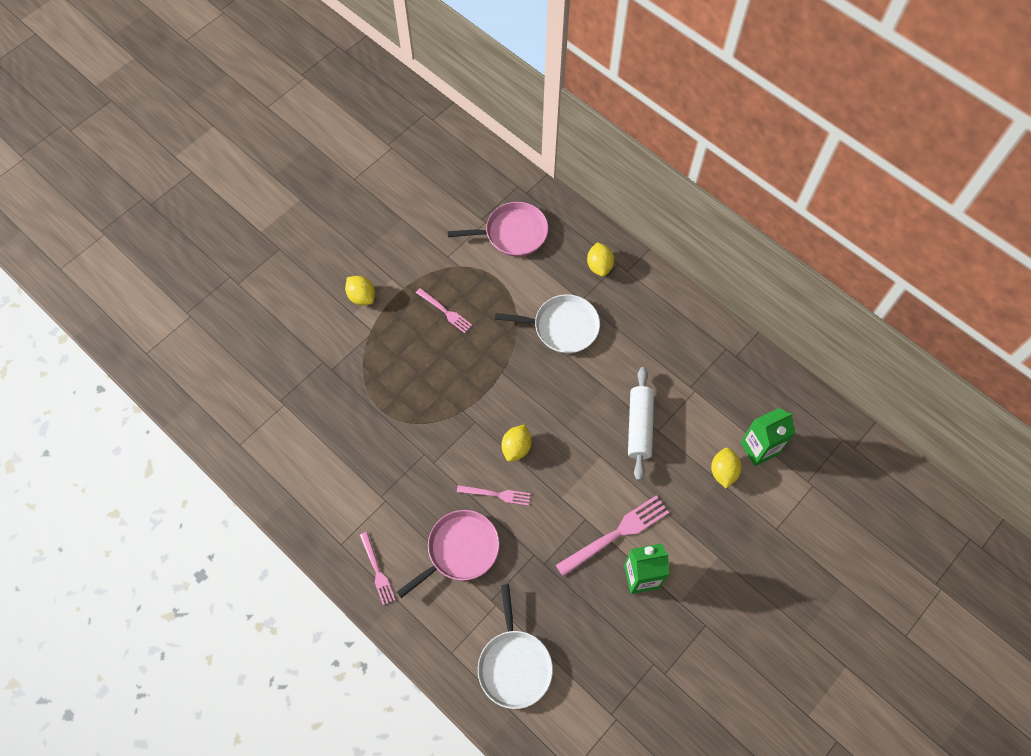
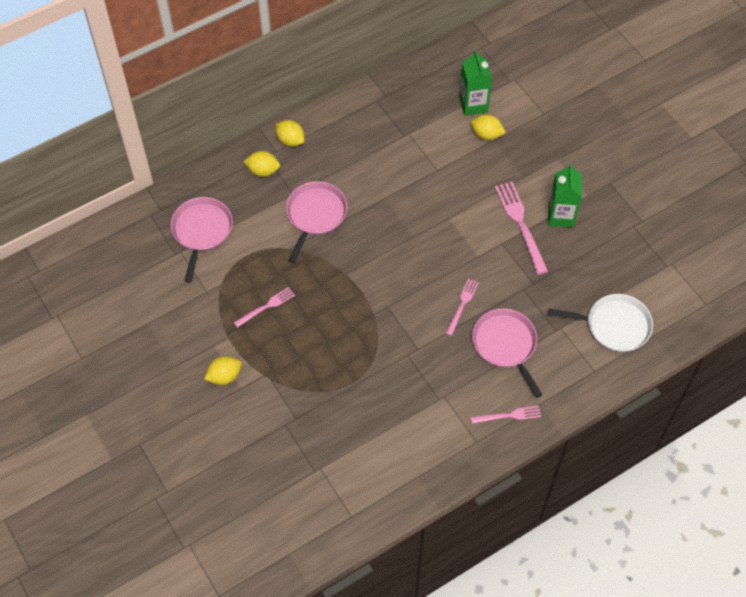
camera: 75 degrees left, 5 degrees down
(516, 448) = (422, 279): yellow lemon -> yellow lemon (290, 140)
(562, 327) = (315, 215): white pan -> pink pan
(639, 426) = (429, 182): white rolling pin -> none

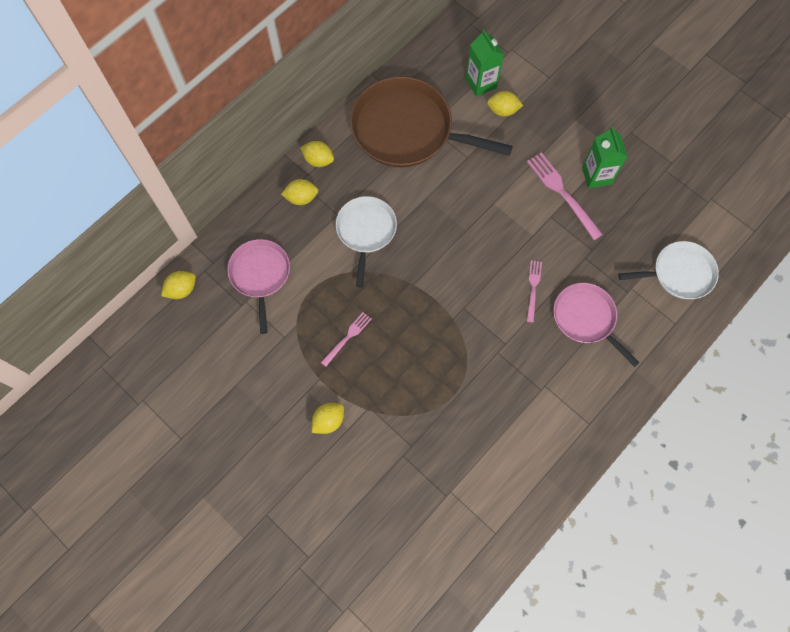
camera: 15 degrees left, 10 degrees up
(124, 227) = (182, 289): none -> yellow lemon
(315, 215) = (366, 231): pink pan -> white pan
(386, 132) = (407, 130): none -> brown pan
(508, 415) = (611, 389): pink fork -> none

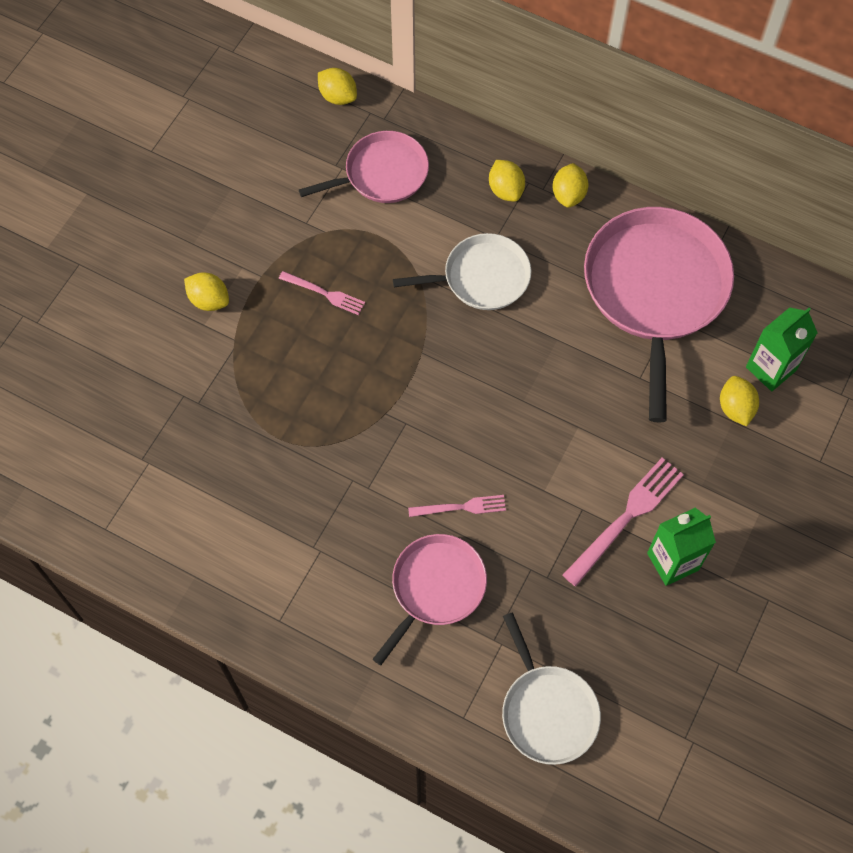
camera: 75 degrees right, 5 degrees down
(407, 130) = (655, 290): brown pan -> pink pan

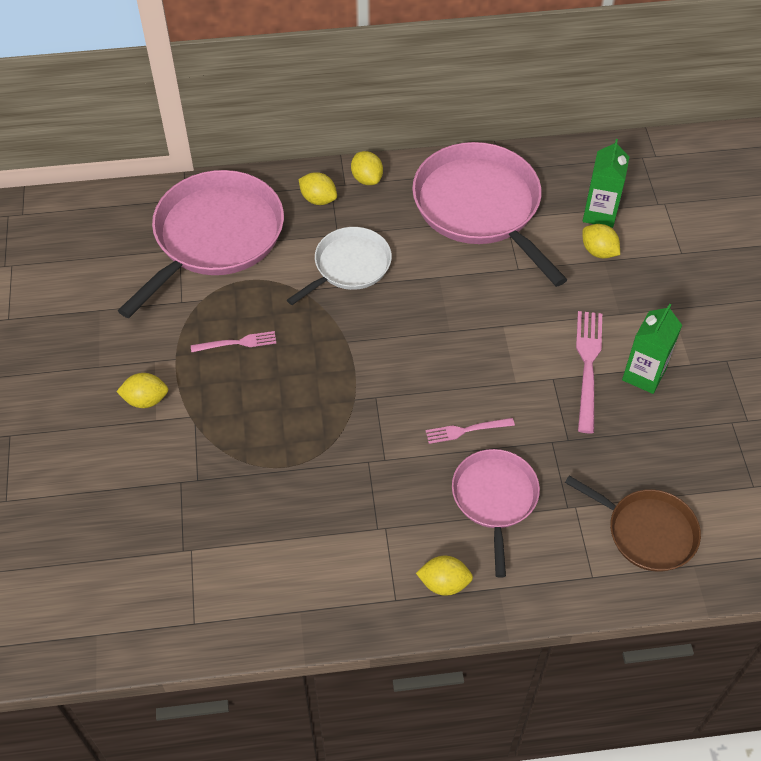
camera: 35 degrees left, 10 degrees down
(338, 96) = (136, 202): yellow lemon -> yellow lemon (444, 583)
(382, 174) = (214, 237): pink pan -> pink pan, size x1.73
(461, 507) = (466, 430): pink fork -> pink fork turned 150 degrees counterclockwise
(547, 711) = (647, 531): white pan -> brown pan

